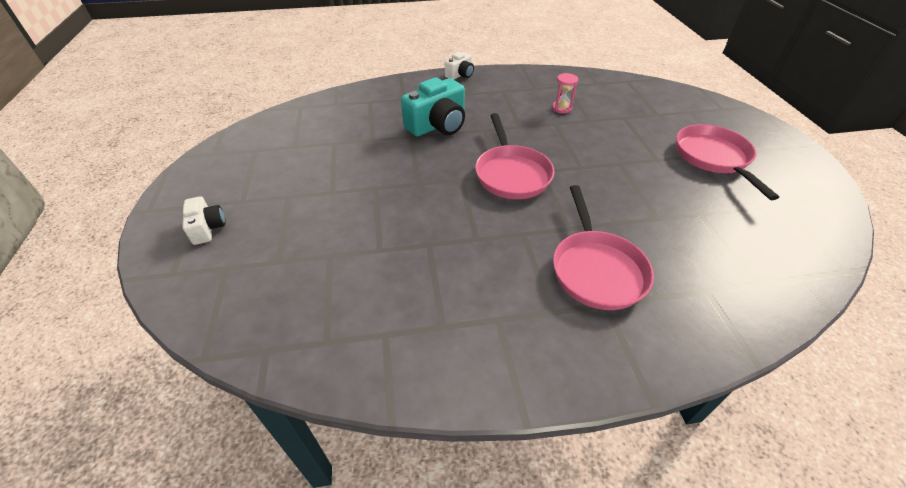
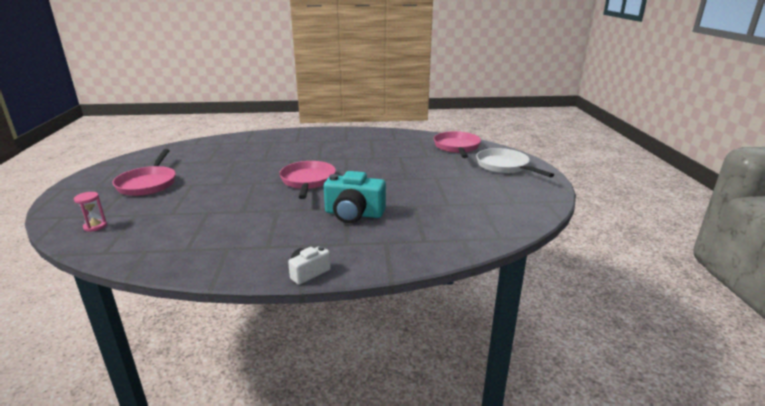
camera: 175 degrees left, 20 degrees down
(207, 228) = (504, 166): white camera -> white pan
(438, 125) = (354, 214): turquoise camera -> turquoise camera turned 135 degrees counterclockwise
(561, 108) = (221, 224): pink hourglass -> pink hourglass (95, 226)
(596, 269) = (290, 148): pink pan -> pink pan (457, 147)

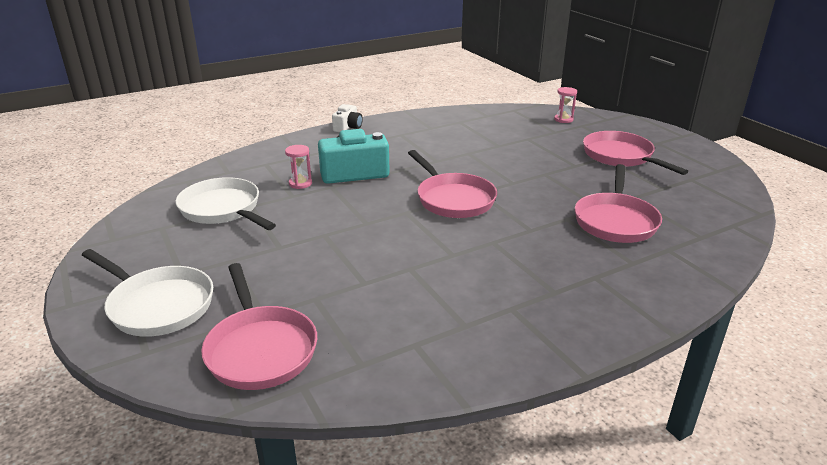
camera: 155 degrees right, 5 degrees up
(242, 155) = (615, 221): none -> pink pan
(402, 214) = (300, 183): none -> pink hourglass
(469, 206) = (223, 209): none -> white pan

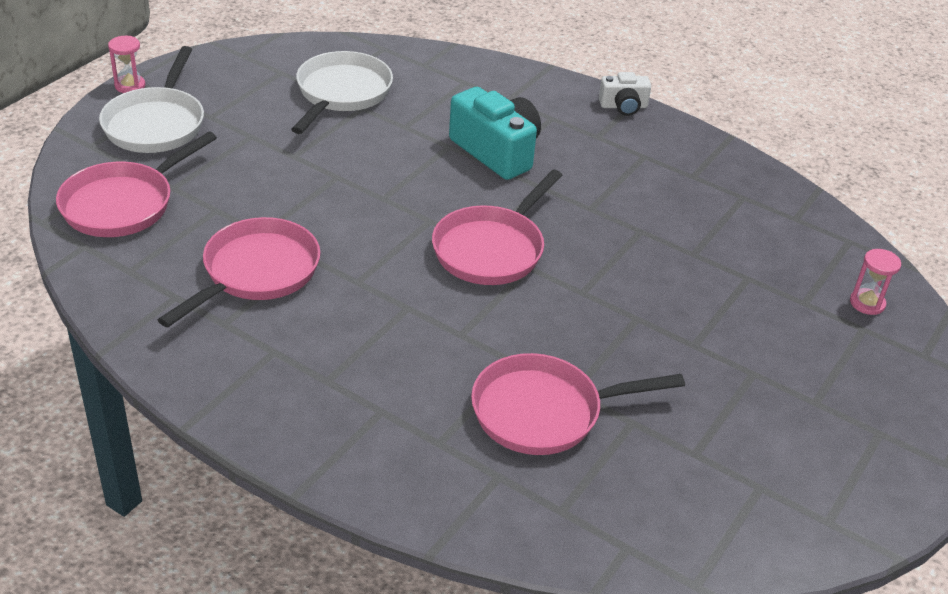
camera: 60 degrees right, 10 degrees up
(300, 183) = (437, 122): pink hourglass -> pink hourglass (130, 86)
(620, 156) = (775, 392): pink pan -> pink pan (256, 272)

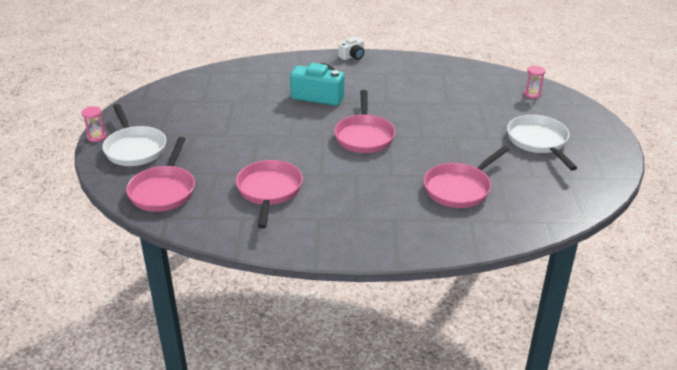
camera: 30 degrees left, 5 degrees down
(341, 93) = (215, 99): white pan -> white pan (538, 141)

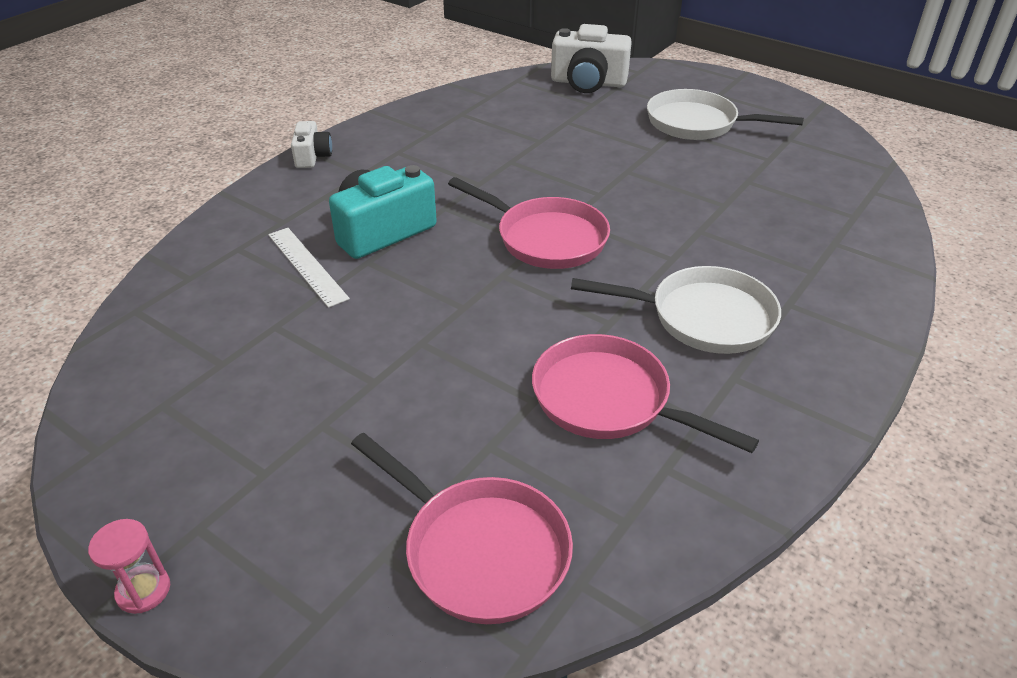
camera: 55 degrees left, 5 degrees up
(134, 148) = (271, 537): white pan -> white pan (703, 317)
(276, 90) = (307, 266): none -> white ruler
(459, 188) = (754, 219): pink pan -> none
(532, 94) = (588, 83): pink hourglass -> white camera

